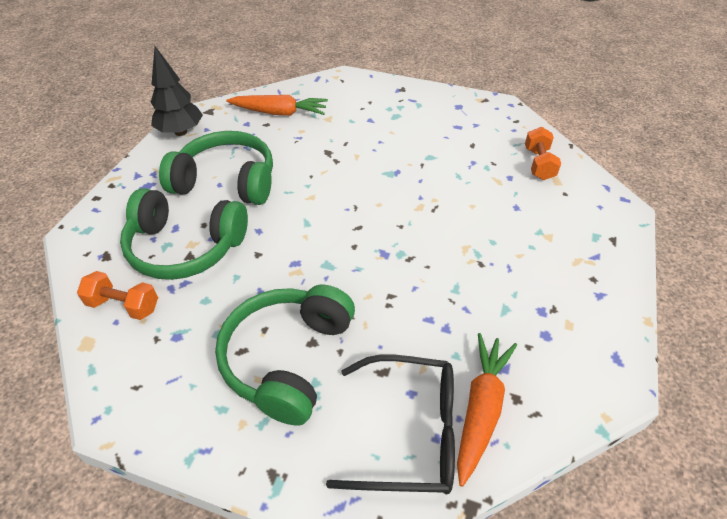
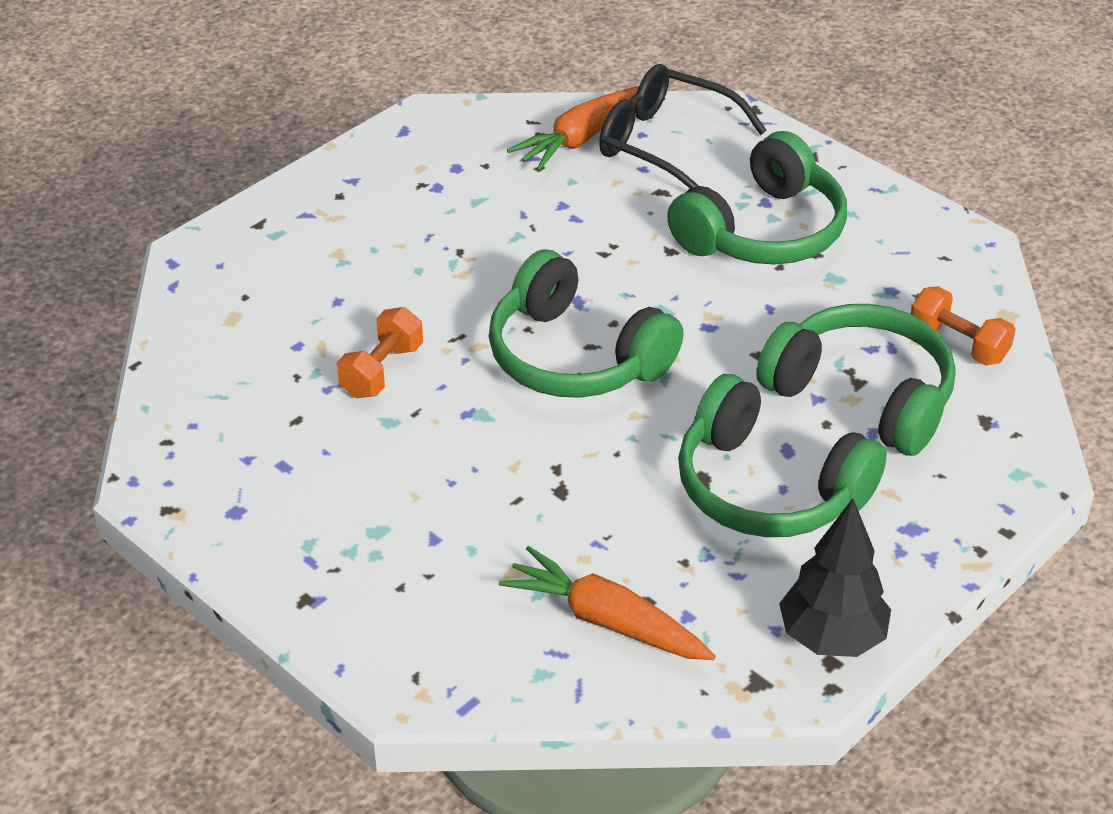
camera: 155 degrees left, 5 degrees down
(362, 217) = (575, 357): none -> green headphones
(539, 164) = (228, 350): orange dumbbell -> orange dumbbell (382, 371)

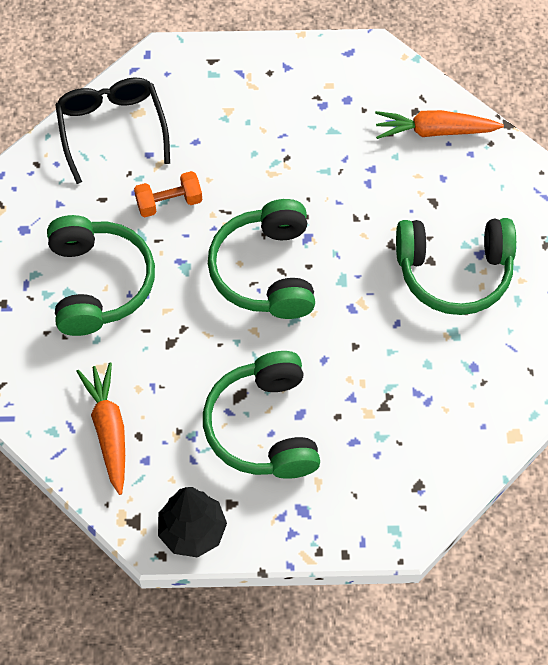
camera: 45 degrees right, 20 degrees up
(666, 144) = (475, 171): black glasses -> black glasses (112, 129)
(862, 396) = (375, 416): green headphones -> green headphones (99, 283)
(958, 344) = (464, 429): orange dumbbell -> none

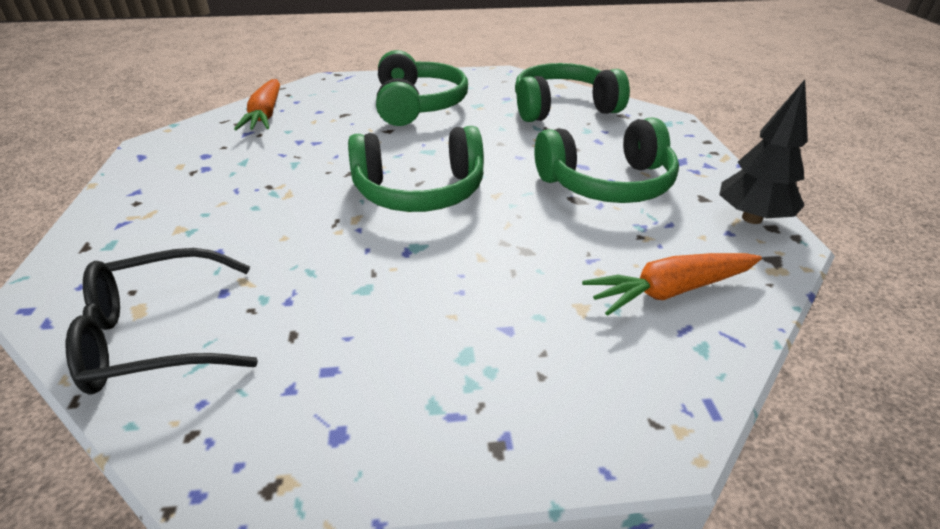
camera: 95 degrees left, 25 degrees down
(99, 283) = (445, 323): green headphones -> green headphones (563, 108)
(169, 202) = (313, 266): orange dumbbell -> none

